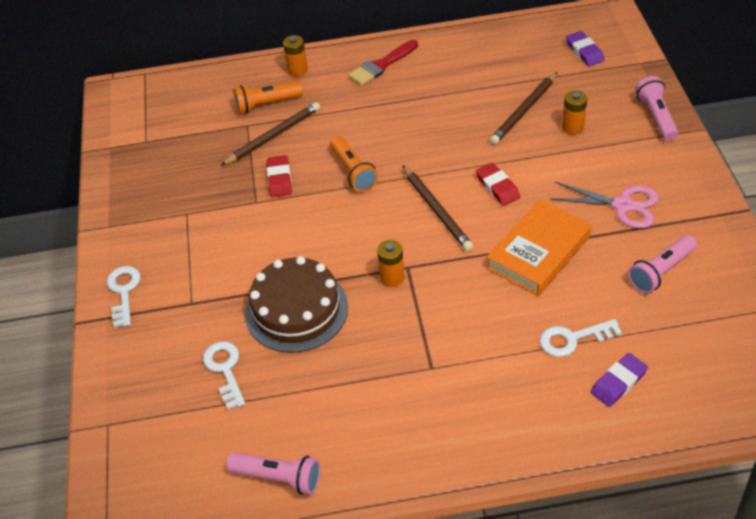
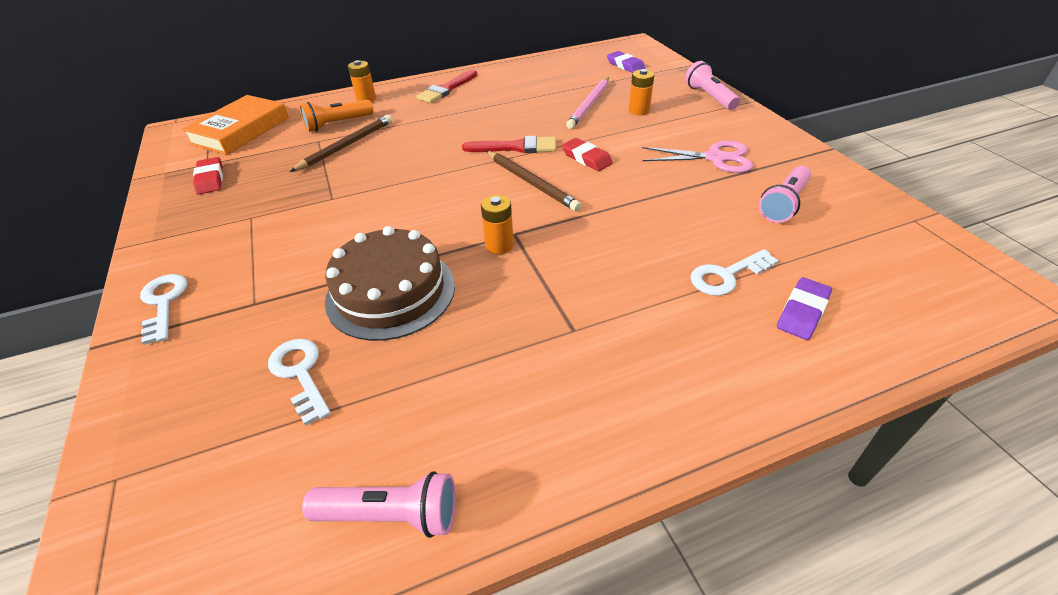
camera: 15 degrees left, 5 degrees down
(279, 179) = (356, 177): red eraser -> red eraser (210, 179)
(353, 171) = (435, 163): orange flashlight -> none
(433, 162) = (516, 147): none -> red brush
(524, 111) = (589, 105): brown pencil -> pink pencil
(539, 252) = (651, 204): orange book -> orange book (240, 130)

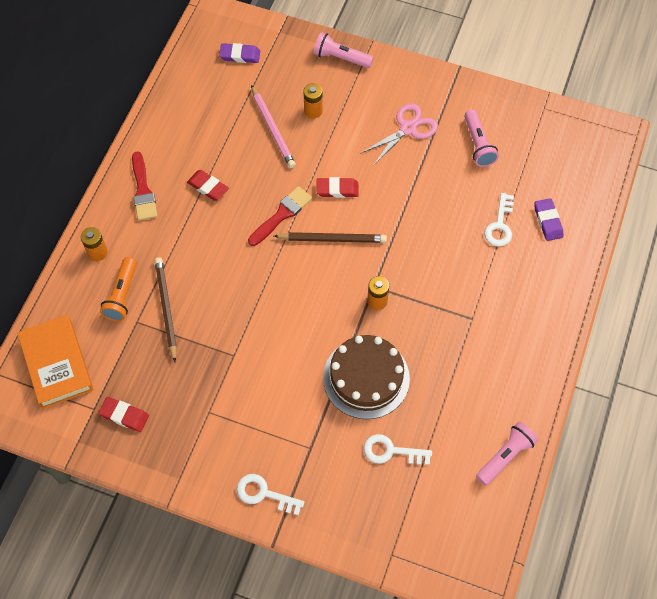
camera: 50 degrees left, 20 degrees up
(490, 107) = (208, 187): none -> red eraser

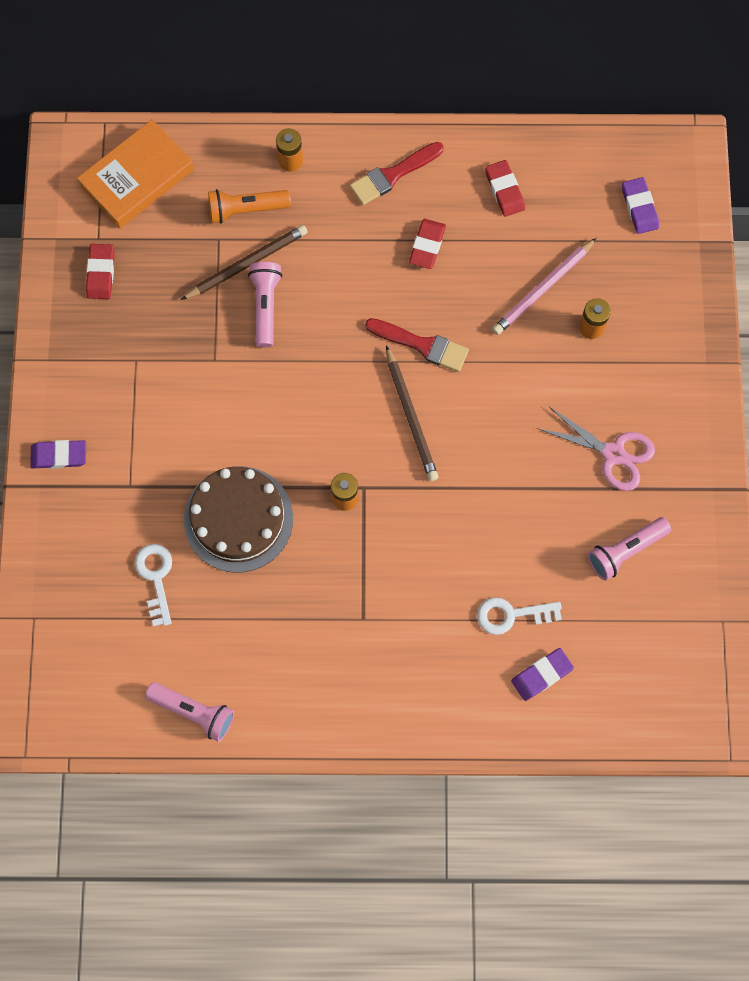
camera: 70 degrees right, 10 degrees up
(264, 494) = (59, 456): white key -> purple eraser
(337, 189) = (484, 397): red eraser -> red eraser (504, 190)
(341, 58) = (690, 332): pink flashlight -> pink flashlight (265, 306)

